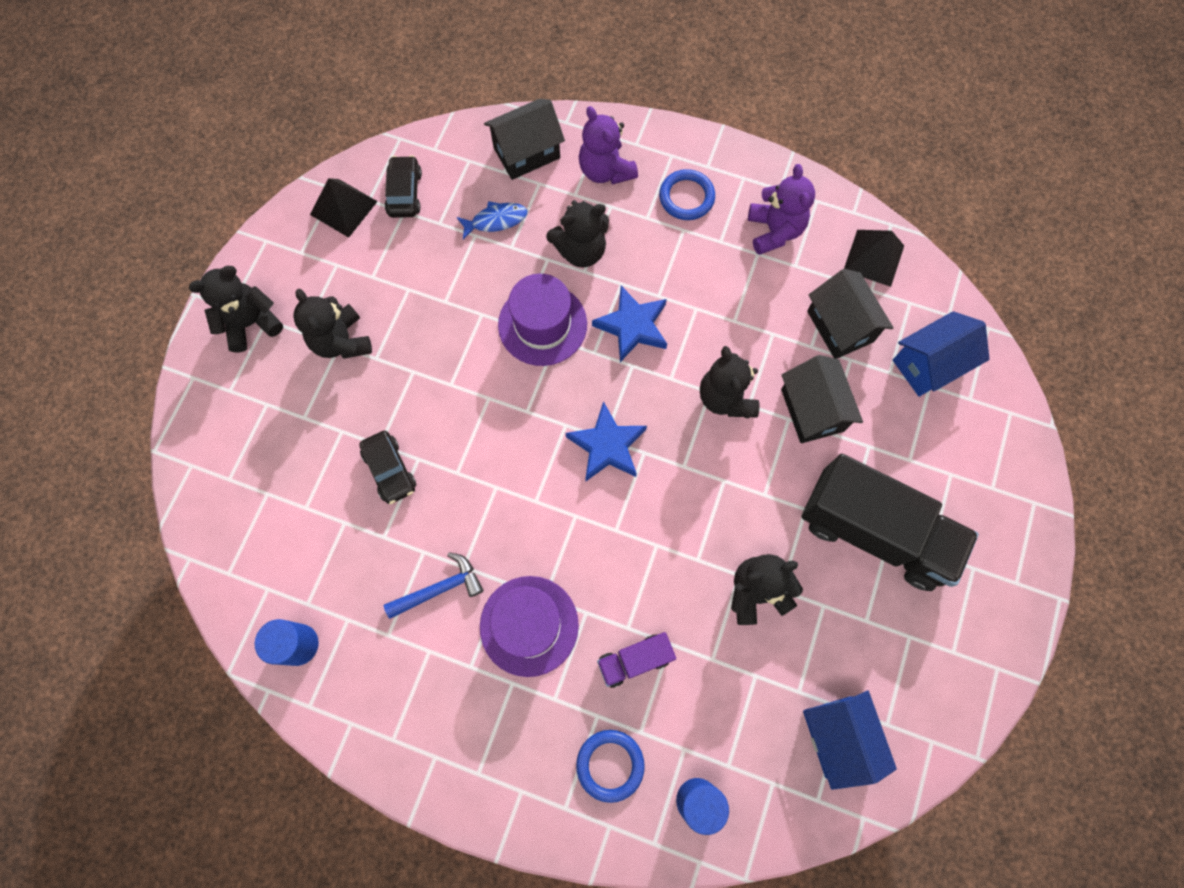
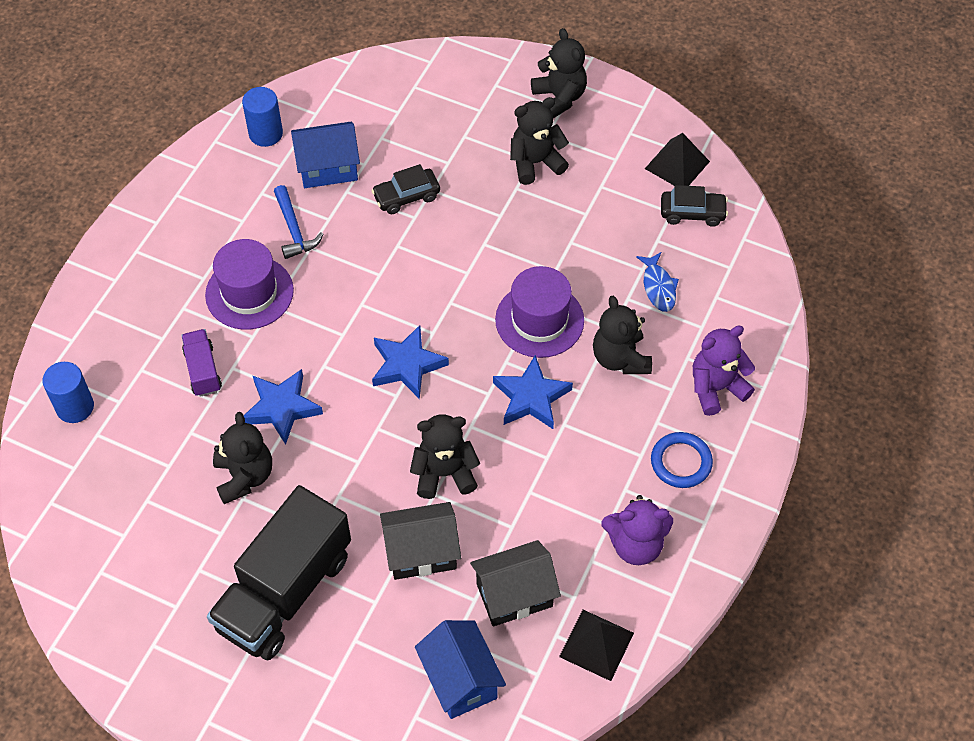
camera: 95 degrees right, 15 degrees down
(526, 153) = (738, 318): black house -> none
(610, 765) = (120, 344): blue ring -> none
(672, 566) = (281, 408): none -> blue star
(838, 736) = (100, 527): blue house -> blue house (328, 168)

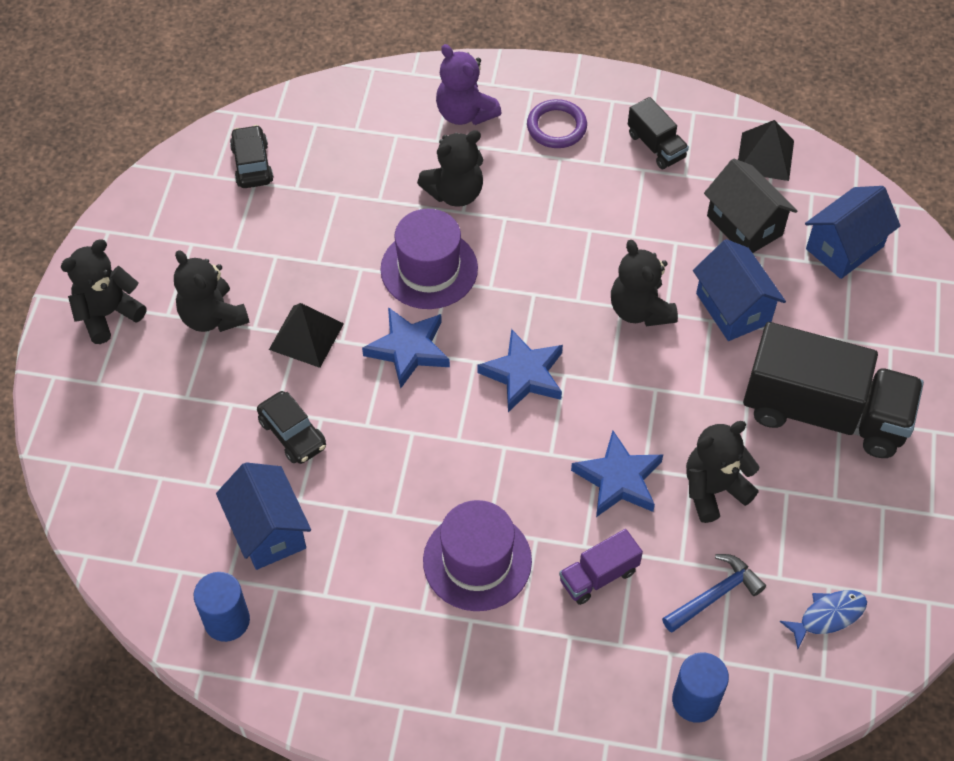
camera: 105 degrees left, 0 degrees up
(294, 229) = (371, 540): blue hammer -> blue hammer (714, 595)
(421, 552) = (733, 308): black house -> blue house
(531, 397) = (526, 256): blue star -> blue star (408, 349)
(635, 545) = (656, 146): purple teddy bear -> black truck
(658, 287) = (357, 177): blue fish -> blue fish (828, 616)
(677, 165) = (188, 187): black pyramid -> black pyramid (306, 336)
(681, 462) = (556, 127): blue ring -> purple ring

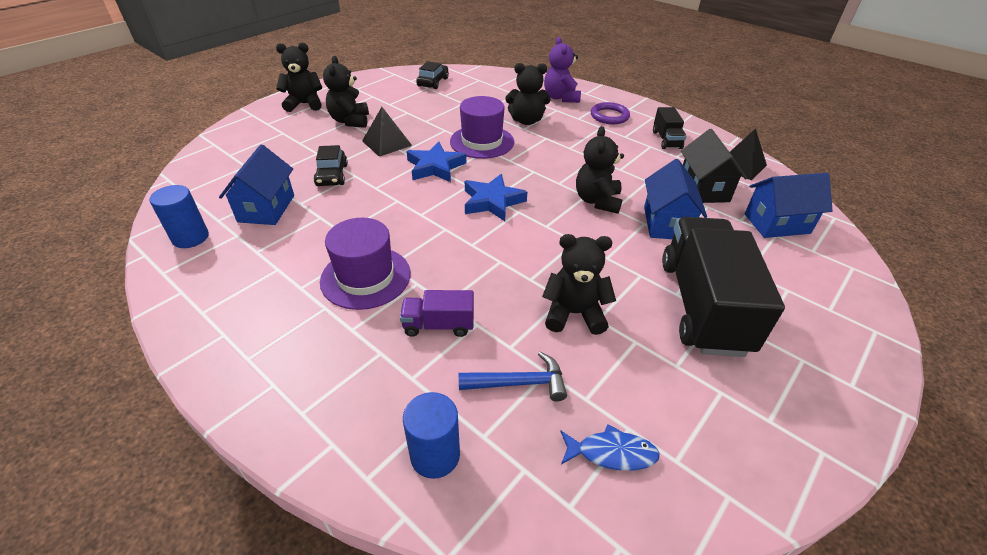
camera: 30 degrees right, 15 degrees down
(618, 479) = (506, 277): blue star -> none
(824, 412) = (702, 306): black truck -> black truck turned 135 degrees counterclockwise

